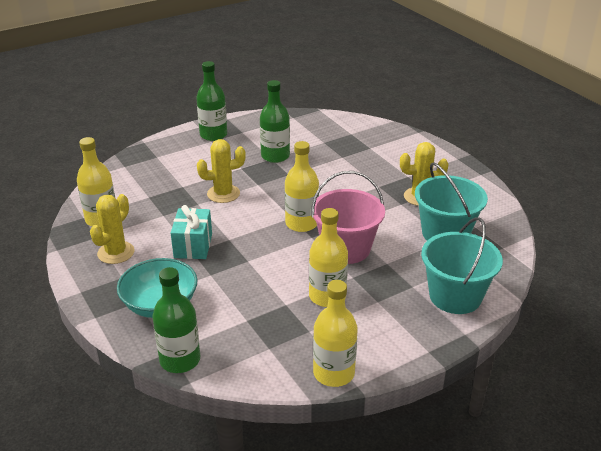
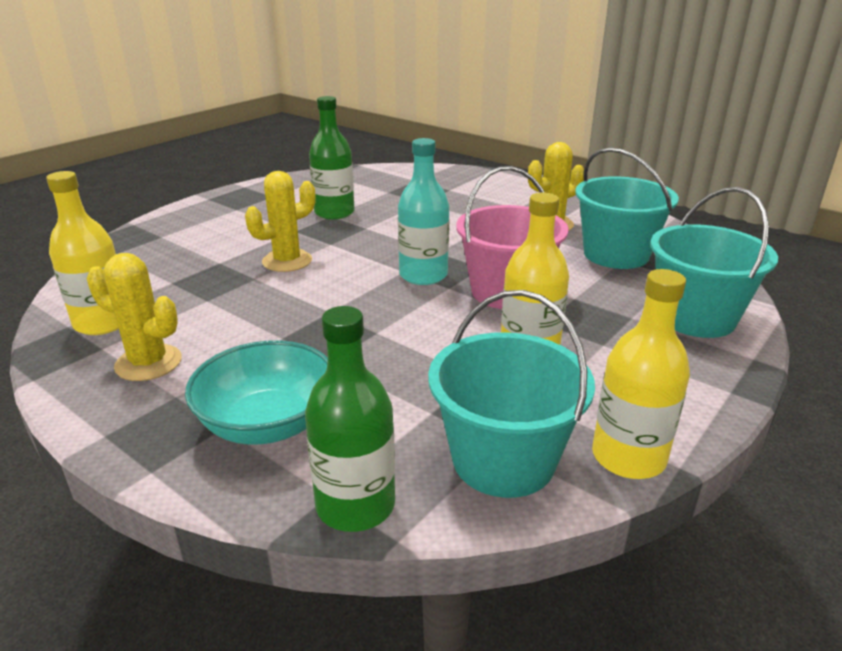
camera: 20 degrees left, 5 degrees down
(116, 253) = (148, 363): yellow cactus -> yellow cactus turned 75 degrees counterclockwise
(193, 246) = (278, 329): turquoise gift -> none
(213, 135) = (234, 204): green bottle -> none
(266, 357) = (503, 460): none -> turquoise bucket
(301, 223) = (423, 275): yellow bottle -> turquoise bottle

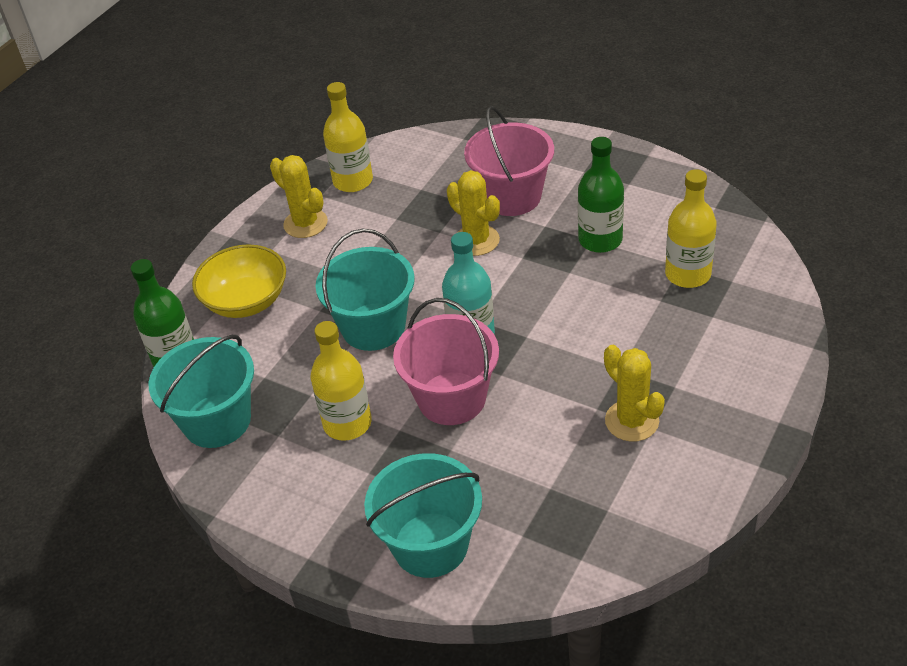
camera: 85 degrees right, 15 degrees up
(148, 363) = (305, 223): yellow cactus -> yellow cactus turned 60 degrees counterclockwise
(238, 240) = (512, 196): none -> pink bucket
(268, 423) = (246, 301): turquoise bowl -> yellow bowl
(616, 254) = (563, 483): turquoise bucket -> turquoise bucket (373, 327)
(628, 457) = (223, 487): yellow bottle -> yellow bottle (688, 274)

